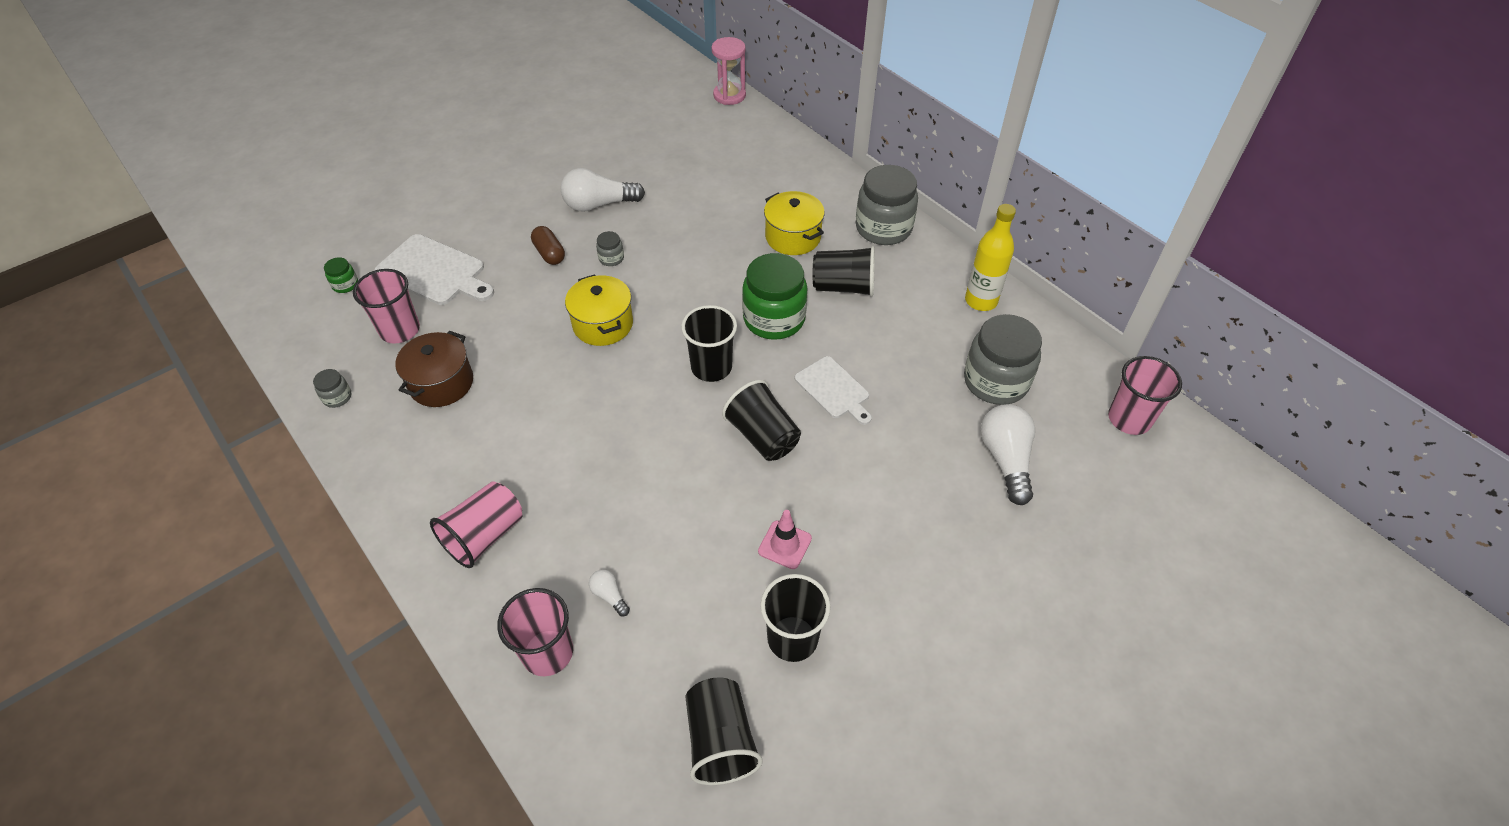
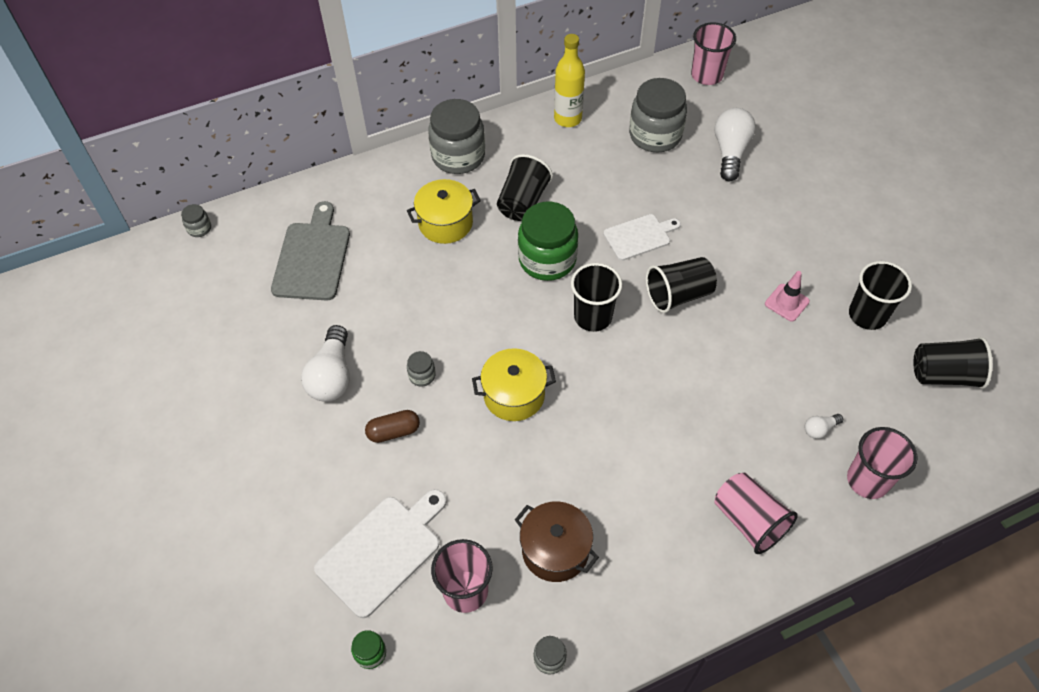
camera: 75 degrees left, 5 degrees up
(721, 164) = (312, 257): none -> grey cutting board
(729, 95) = (199, 228): pink hourglass -> grey jar
(1005, 460) = (730, 152): white light bulb -> white light bulb turned 90 degrees clockwise

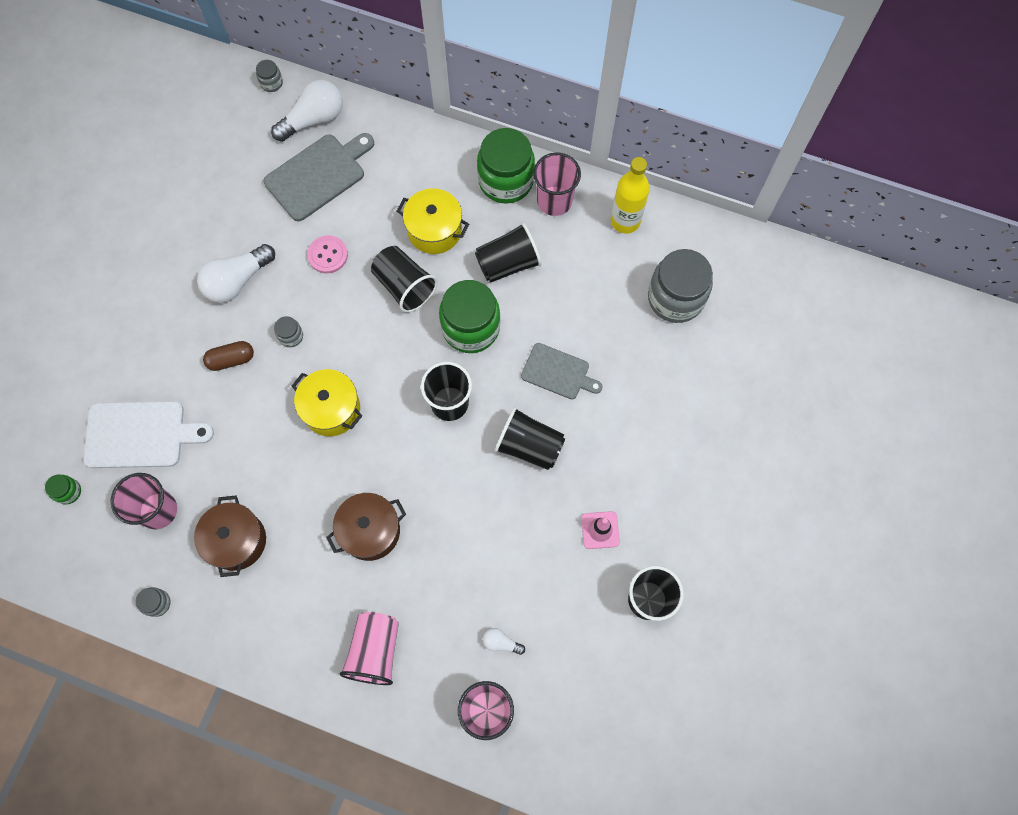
camera: 45 degrees right, 15 degrees up
(384, 301) = (328, 255): none -> pink button
(393, 431) = (231, 359): brown capsule -> brown capsule turned 45 degrees counterclockwise
(458, 156) = (506, 181): grey jar -> green jar
(639, 236) = (558, 372): white cutting board -> grey cutting board
(643, 447) = (370, 531): none -> brown pot
(706, 75) = (787, 281): pink cup -> pink cup (554, 201)
(730, 152) = (717, 368): white light bulb -> white light bulb (313, 119)
(944, 375) = (643, 700): black cup -> black cup (404, 286)

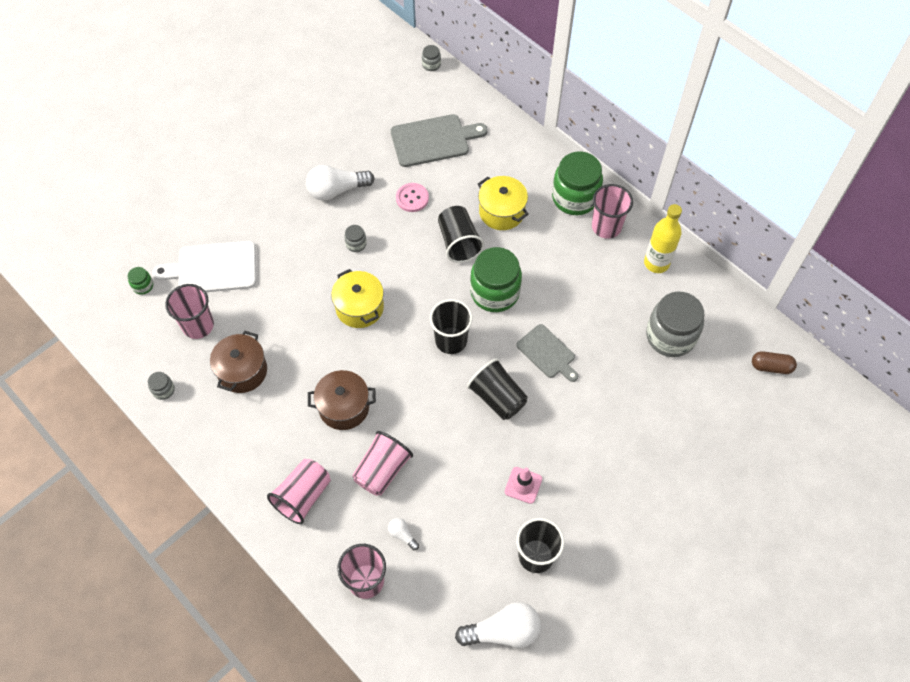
camera: 25 degrees right, 10 degrees down
(140, 435) = (213, 268): white cutting board -> white cutting board turned 150 degrees clockwise
(231, 359) = (304, 243): brown capsule -> brown capsule (771, 367)
(313, 119) = (449, 101): white light bulb -> white light bulb (503, 631)
(446, 582) = (382, 470): none -> pink cup
(508, 263) = (547, 258): black cup -> none

